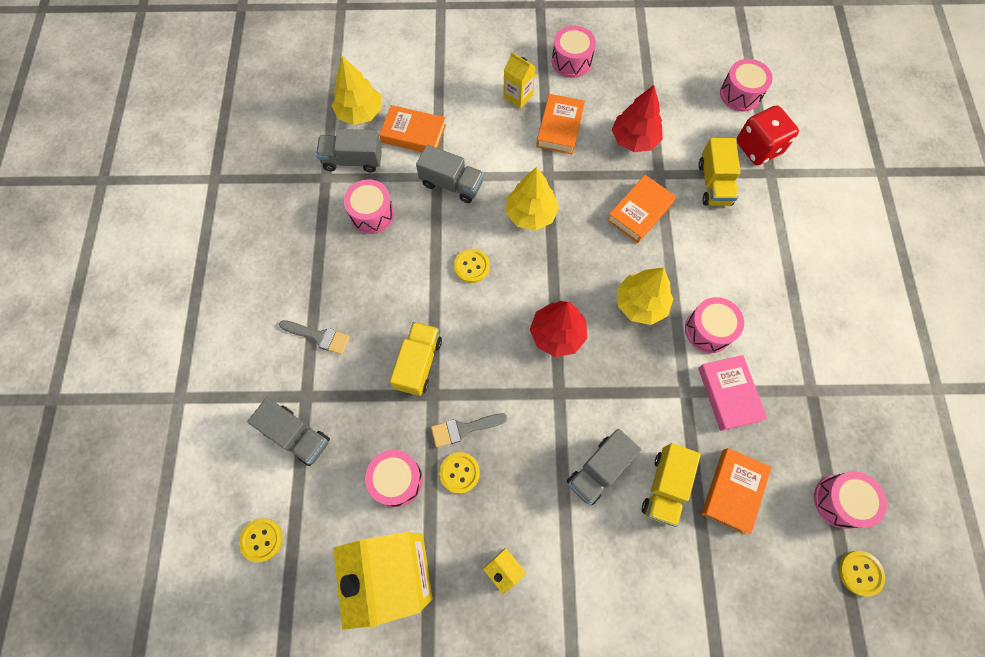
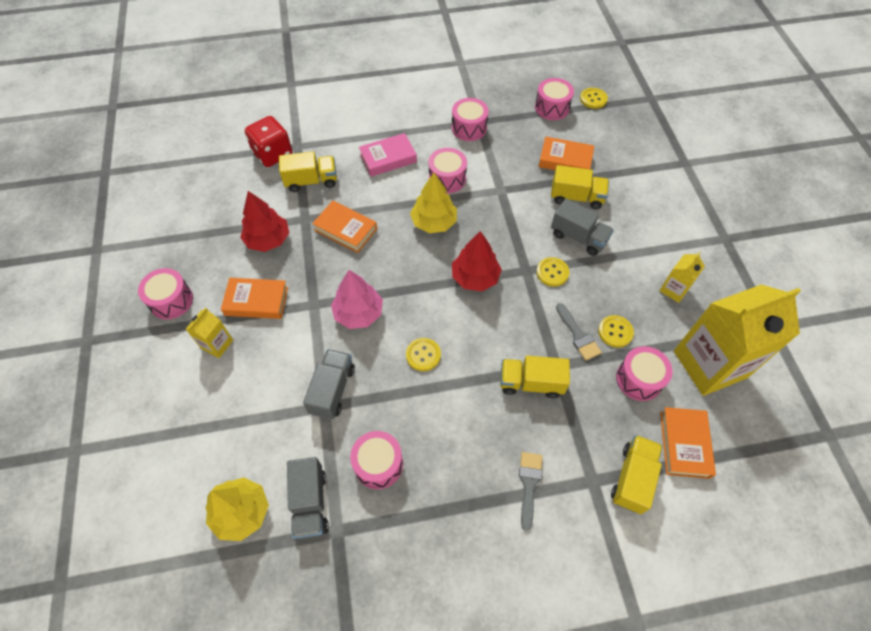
camera: 100 degrees left, 10 degrees down
(261, 539) = (733, 484): yellow button -> yellow button (552, 272)
(297, 436) = (632, 478): grey truck -> yellow truck
(413, 134) = (270, 442): orange book -> orange book (684, 444)
(531, 214) = (358, 313): yellow tree -> pink tree
(728, 394) = (495, 165): pink book -> pink book (388, 158)
(740, 94) = (215, 167): pink drum -> pink drum (469, 128)

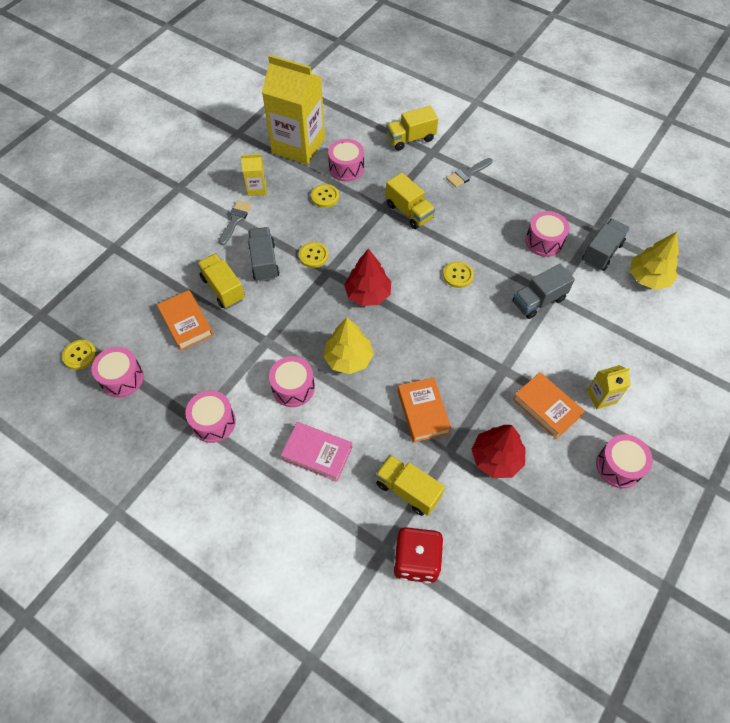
camera: 135 degrees left, 0 degrees up
(358, 313) = (475, 336): pink tree -> none
(578, 335) = (348, 211): grey brush -> grey brush (235, 220)
(684, 444) = (365, 130): orange book -> none

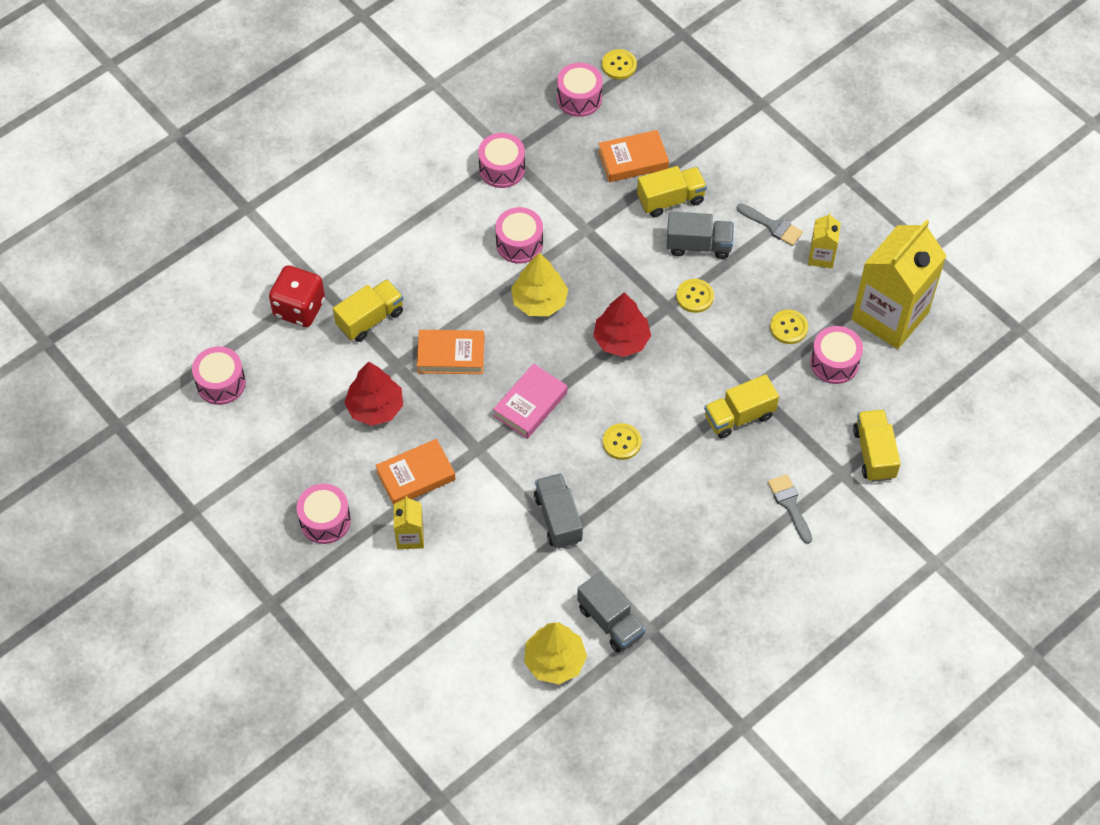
camera: 105 degrees right, 0 degrees up
(317, 453) = (436, 250): pink book -> pink book (530, 404)
(544, 241) = (647, 558): pink drum -> pink drum (221, 383)

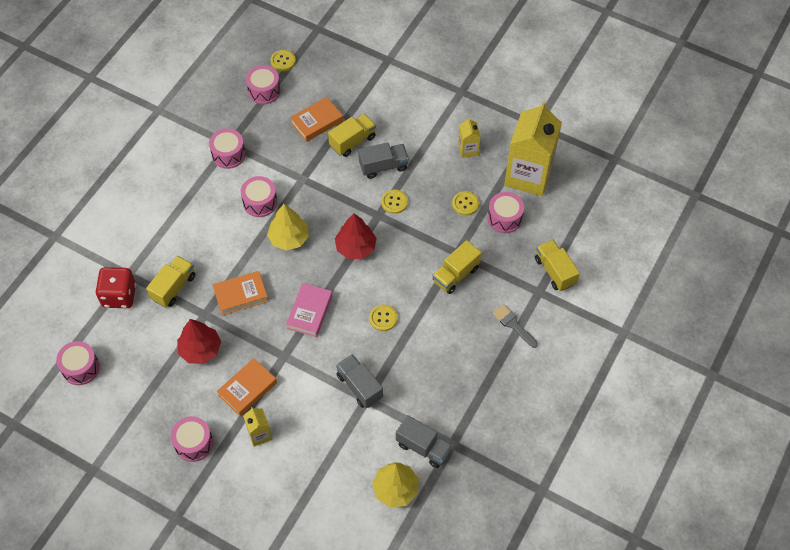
camera: 20 degrees left, 0 degrees up
(773, 226) = (428, 139): grey brush -> none

